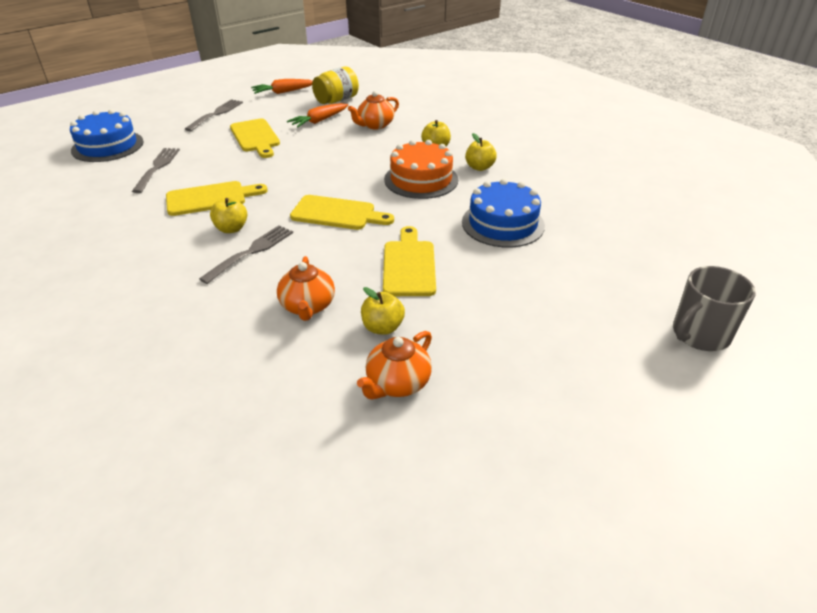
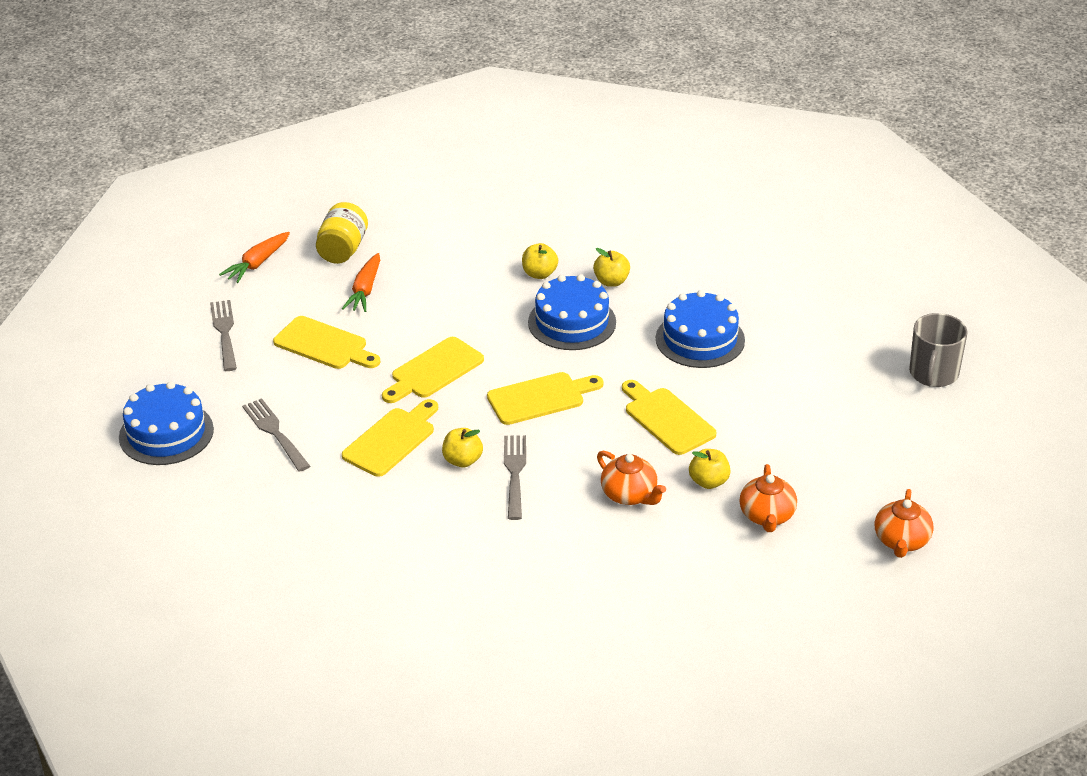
camera: 35 degrees left, 0 degrees up
(295, 172) = (434, 370): none -> yellow cutting board
(375, 125) = (437, 270): orange teapot -> orange teapot (901, 541)
(421, 179) = (572, 322): orange cake -> blue cake

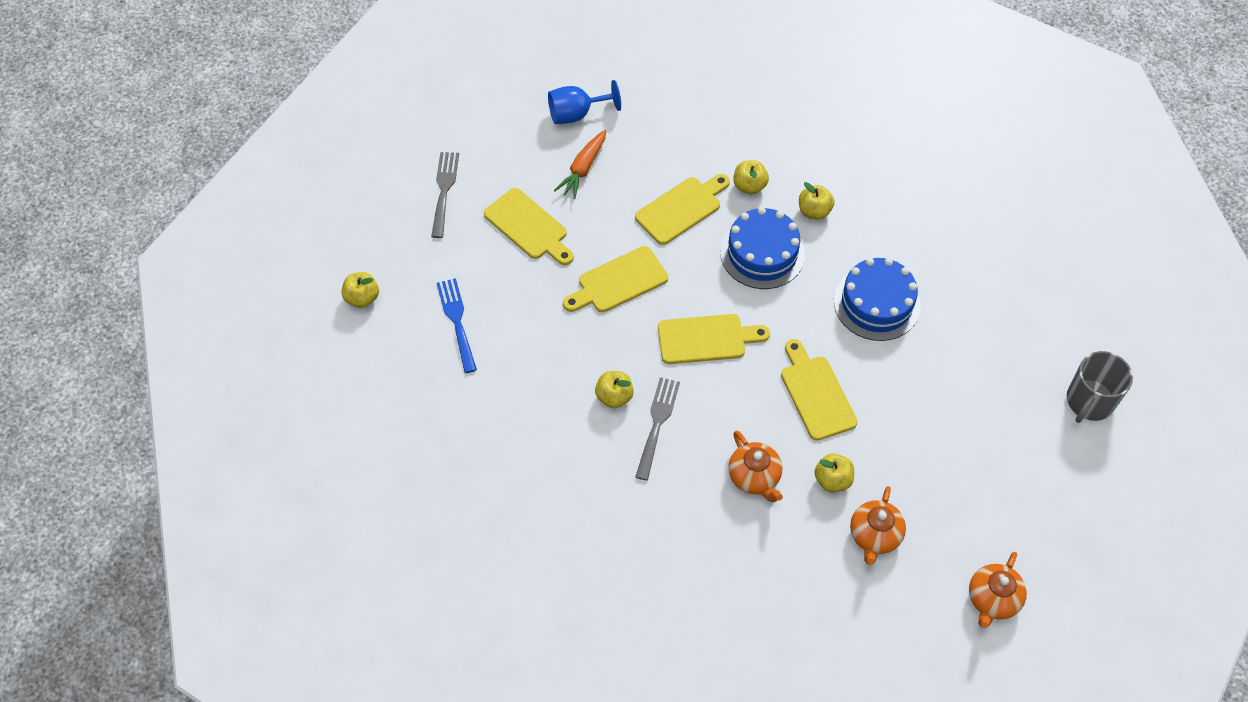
camera: 15 degrees right, 20 degrees up
(166, 433) = (362, 298): blue cake -> yellow apple
(257, 263) = (495, 113): orange carrot -> none
(275, 432) = (457, 321): grey fork -> blue fork
(343, 250) = (576, 114): yellow jar -> blue goblet
(392, 440) = (558, 356): yellow cutting board -> yellow cutting board (681, 209)

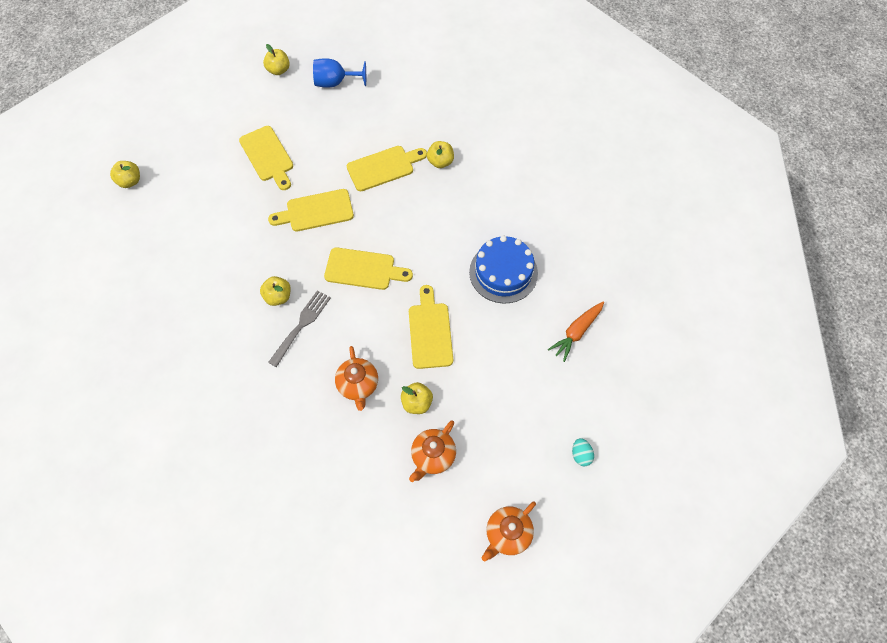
camera: 15 degrees right, 5 degrees up
(444, 190) = (219, 117): grey fork -> none
(457, 321) = (188, 213): blue fork -> none
(583, 169) = (324, 123): orange carrot -> orange carrot (576, 332)
(762, 253) = (430, 214): blue cake -> none
(814, 211) = (482, 191): yellow apple -> yellow apple (278, 70)
(1043, 491) = (581, 455): none -> turquoise egg
(1089, 401) = (644, 391): grey mug -> none

